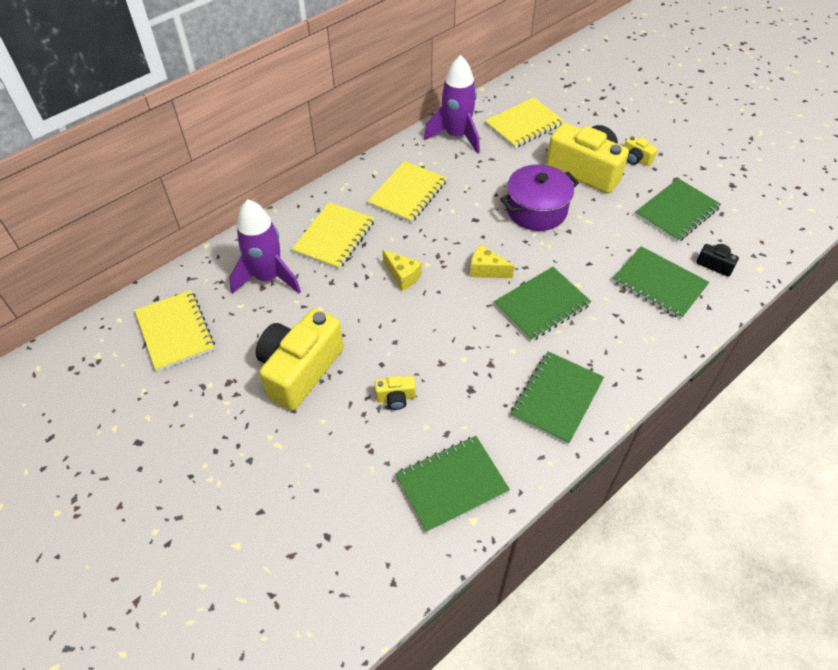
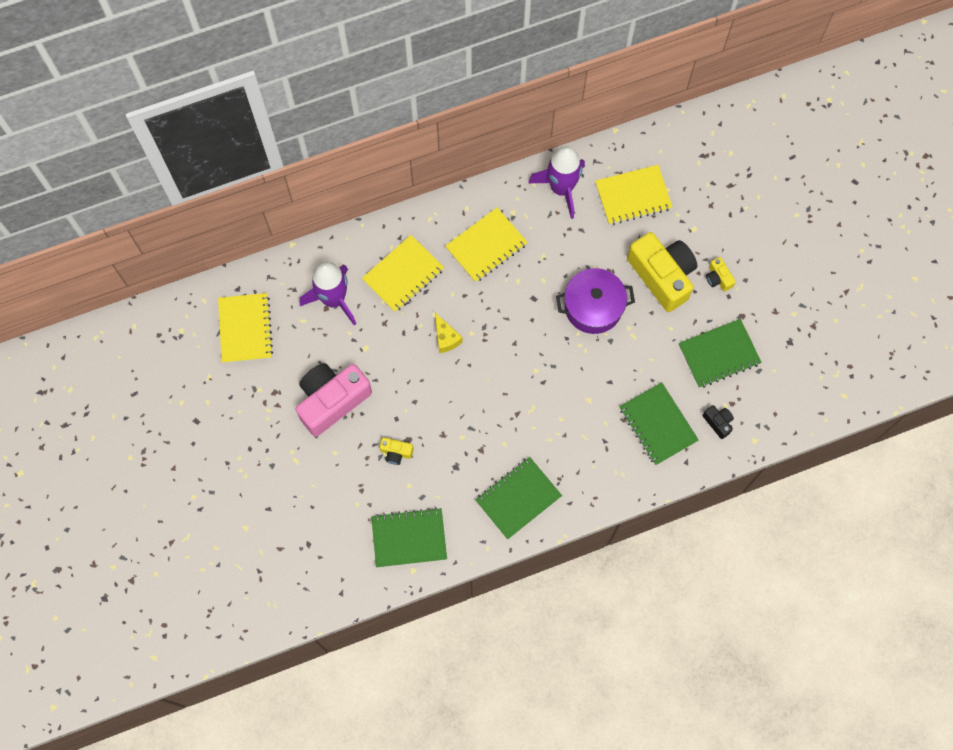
camera: 20 degrees right, 20 degrees up
(300, 369) = (332, 400): yellow camera -> pink camera
(486, 270) = (518, 357): yellow cheese -> none
(541, 305) = (548, 409): green notebook -> none

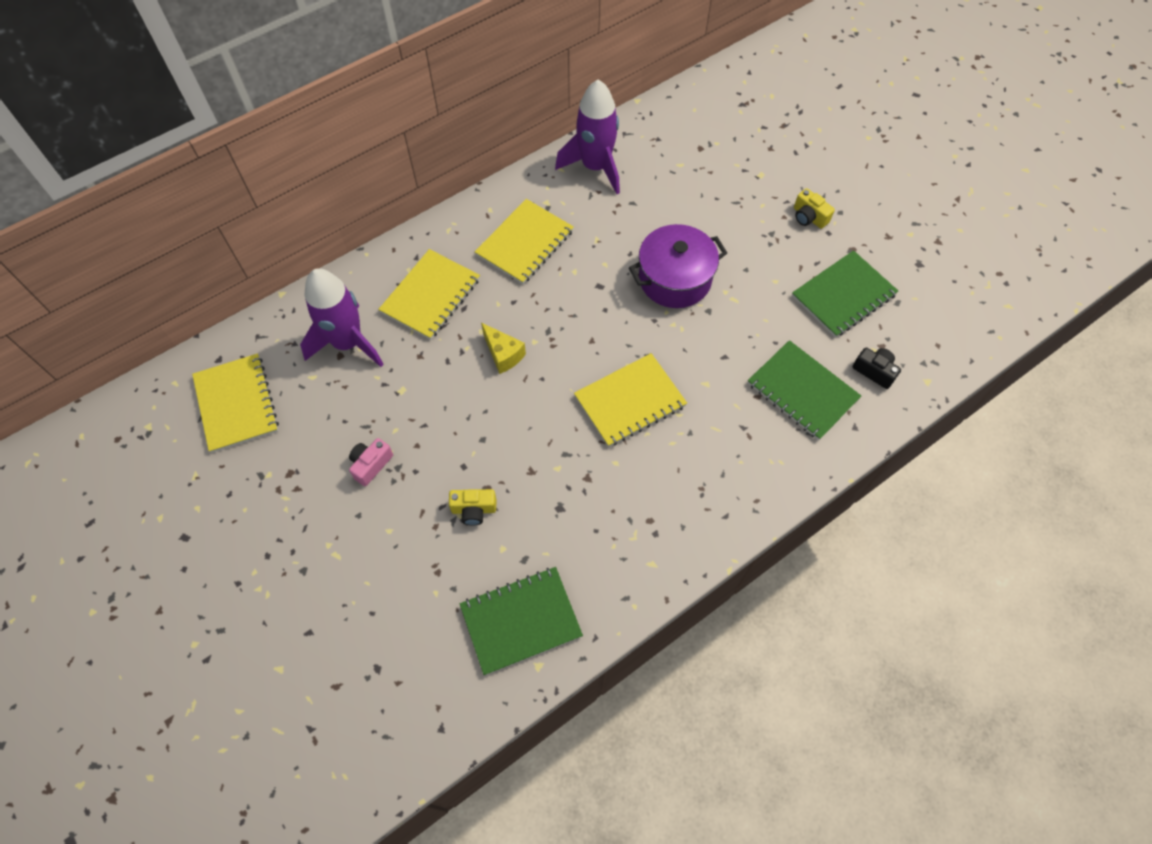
camera: 15 degrees left, 10 degrees down
(332, 400) = (371, 465): pink camera -> pink camera, size x0.43
(518, 498) = (656, 527): green notebook -> none
(633, 196) = (680, 157): yellow notebook -> yellow notebook (630, 401)
(662, 275) = (744, 228): yellow camera -> none

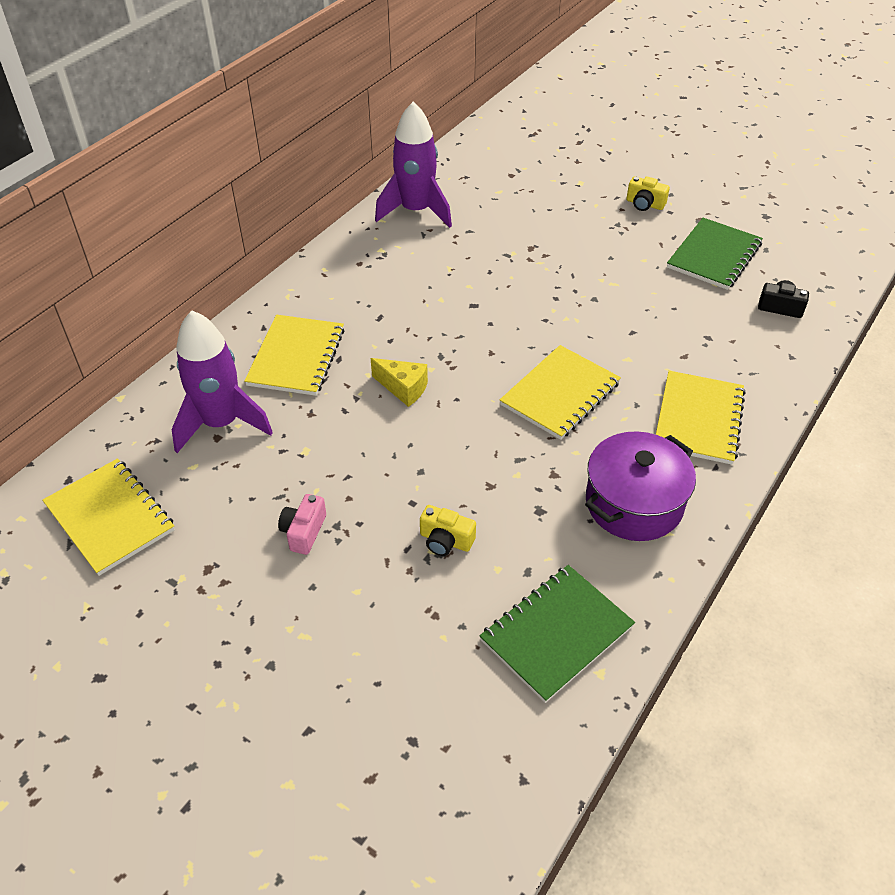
camera: 20 degrees left, 15 degrees down
(474, 510) = (445, 540): yellow camera -> yellow camera turned 45 degrees clockwise
(525, 243) = (376, 288): yellow notebook -> yellow notebook (698, 419)
(675, 279) = (546, 281): purple pot -> purple pot (634, 503)
(802, 391) = (724, 340): green notebook -> none

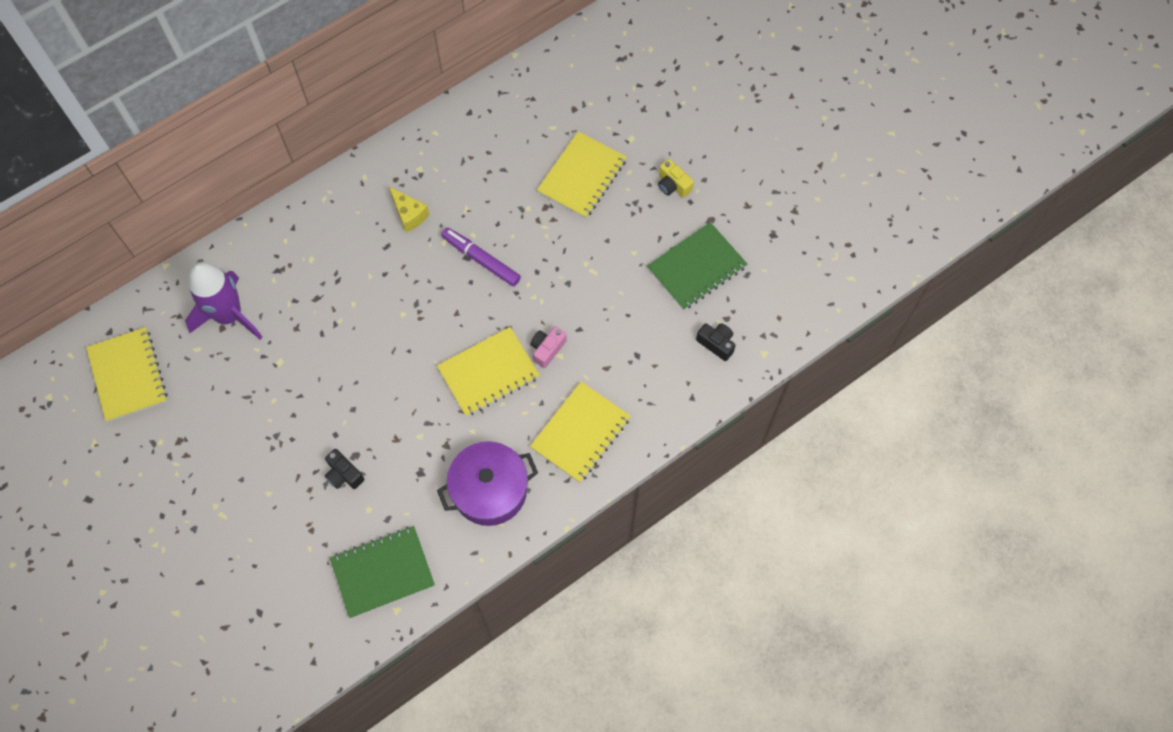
camera: 20 degrees right, 20 degrees up
(296, 357) = (306, 268): yellow notebook -> yellow notebook (582, 176)
(303, 532) = (252, 433): pink camera -> pink camera (547, 349)
(403, 388) = (373, 327): yellow cheese -> yellow cheese (409, 214)
(416, 211) = (469, 130): purple rocket -> none
(445, 540) = (344, 474): yellow camera -> black camera
(490, 303) = (481, 260): none -> purple marker

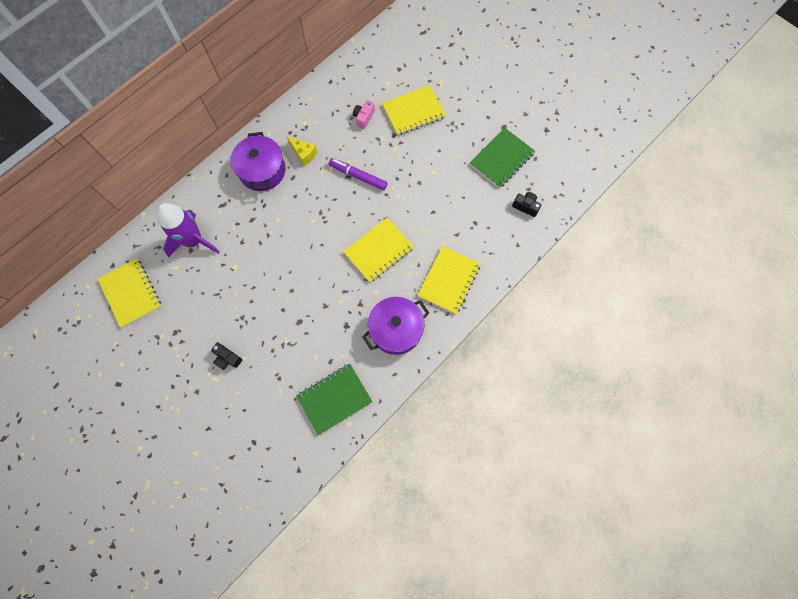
camera: 10 degrees left, 5 degrees up
(344, 474) = (294, 336): black camera -> black camera (227, 358)
(345, 229) = (262, 171): none -> purple pot
(547, 349) = (414, 228): pink camera -> pink camera (363, 118)
(582, 176) = (413, 111): yellow notebook -> yellow notebook turned 45 degrees clockwise
(673, 185) = (474, 108): yellow camera -> none

